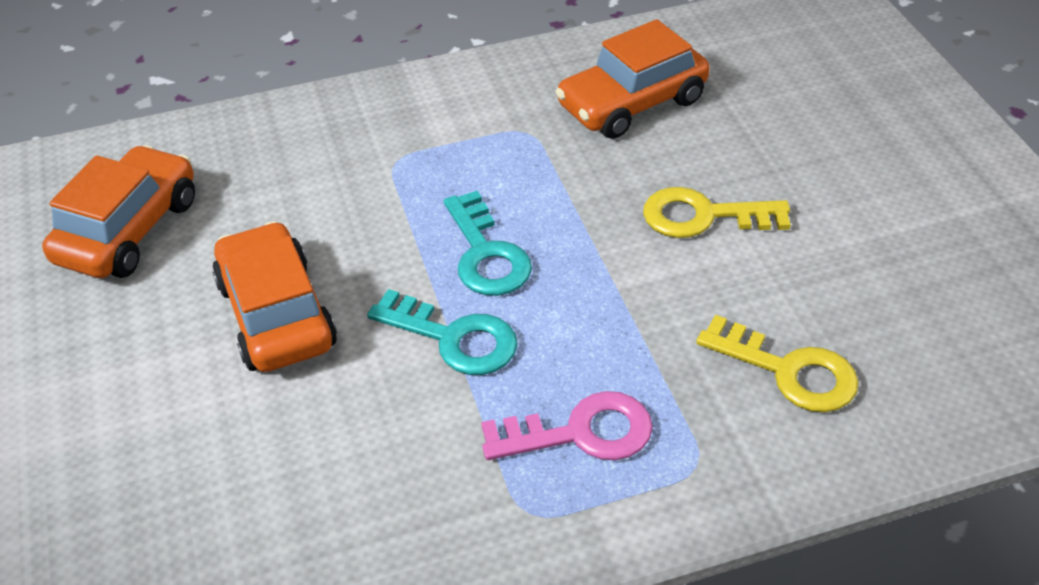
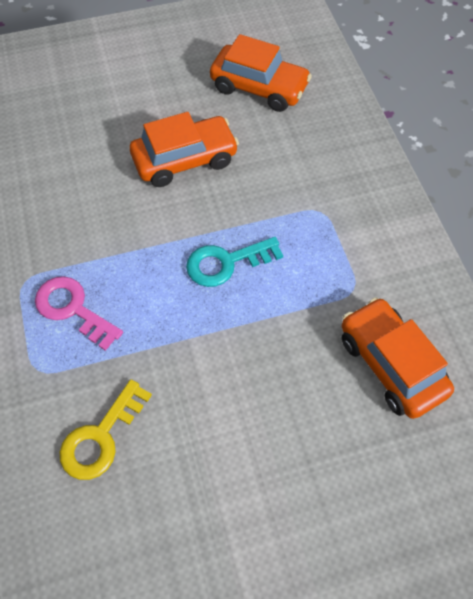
camera: 90 degrees right, 15 degrees up
(454, 338) = (156, 245): turquoise key -> none
(580, 433) = (73, 309): pink key -> pink key turned 135 degrees clockwise
(704, 216) = (256, 402): yellow key -> none

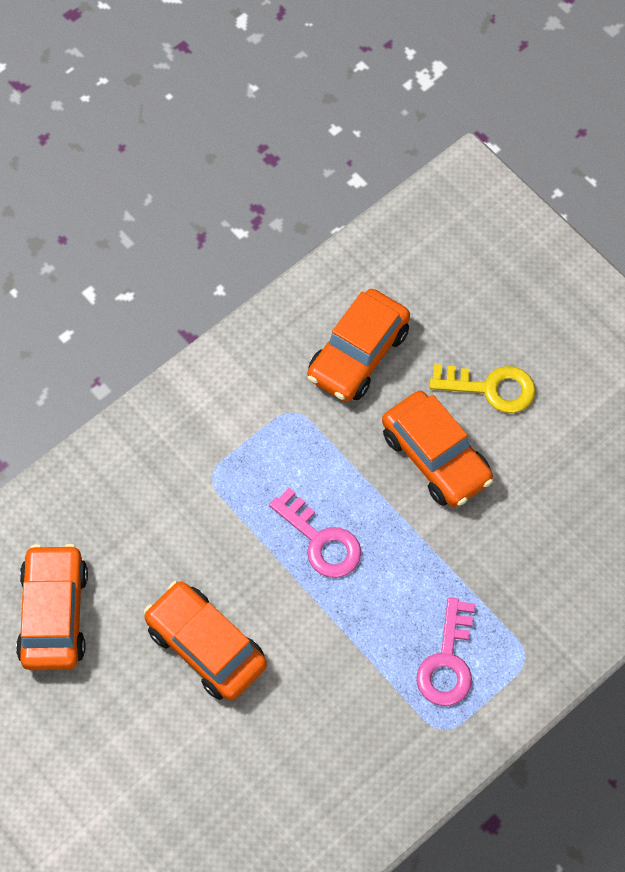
camera: 115 degrees left, 5 degrees up
(101, 437) = (554, 565): yellow key -> yellow key (490, 388)
(226, 263) = (321, 540): turquoise key -> pink key
(257, 384) = (435, 457): none -> orange car

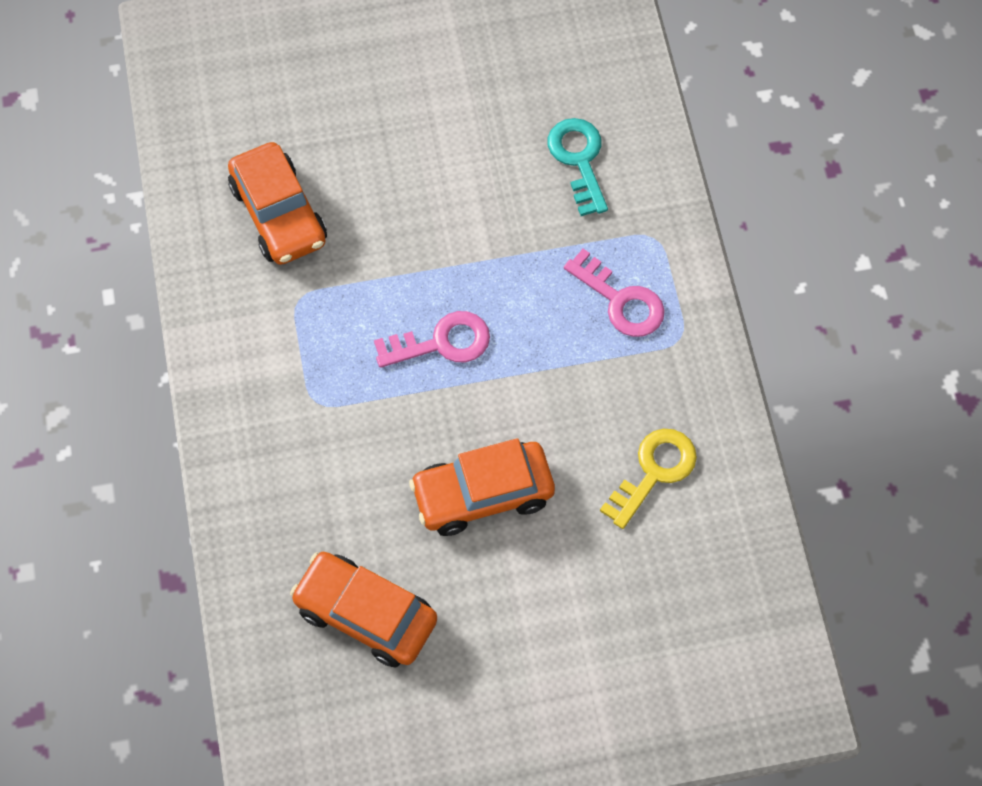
camera: 60 degrees left, 0 degrees up
(435, 457) = (423, 206): orange car -> none
(490, 388) = (386, 126): yellow key -> yellow key (654, 472)
(559, 556) = (579, 160): none -> turquoise key

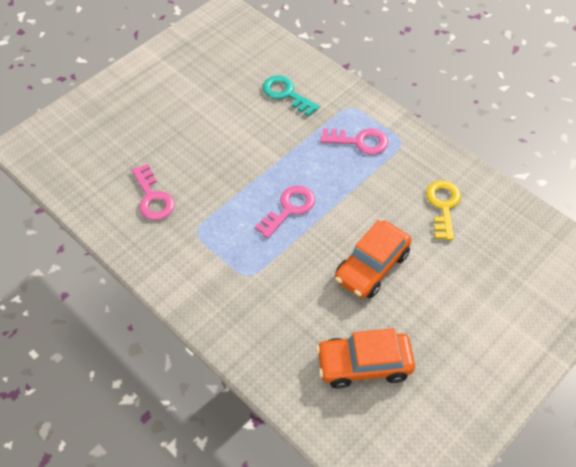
camera: 35 degrees left, 10 degrees down
(278, 214) = (153, 198): orange car -> pink key

